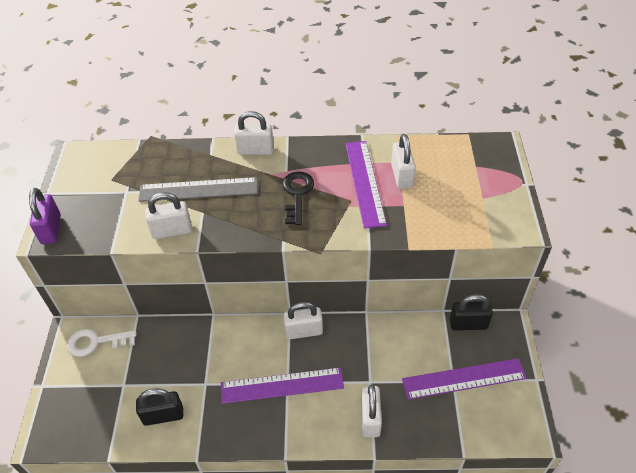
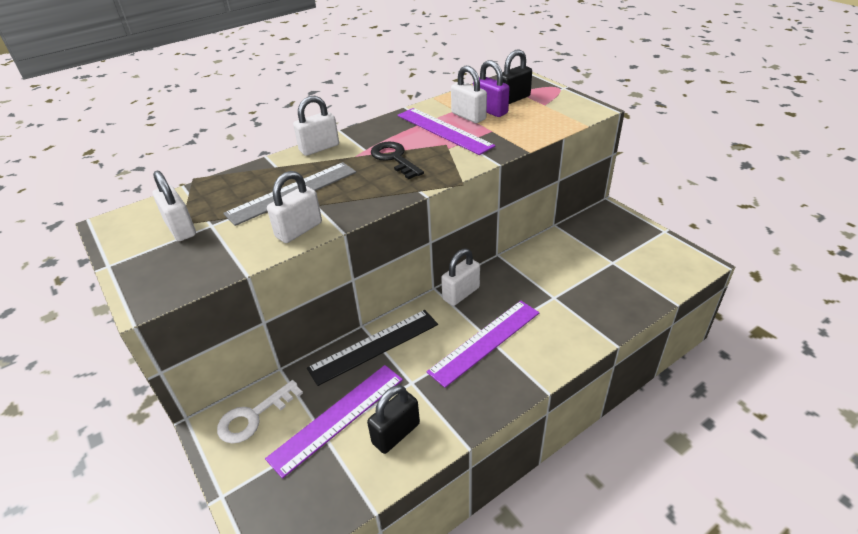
camera: 35 degrees left, 10 degrees down
(51, 229) = (147, 290): purple padlock -> purple padlock (490, 110)
(206, 337) = (374, 346): none -> black ruler
(370, 418) = (583, 321): white padlock -> white padlock (181, 228)
(464, 379) = (618, 257): purple ruler -> purple ruler (338, 417)
(468, 324) = (581, 223): black padlock -> black padlock (513, 99)

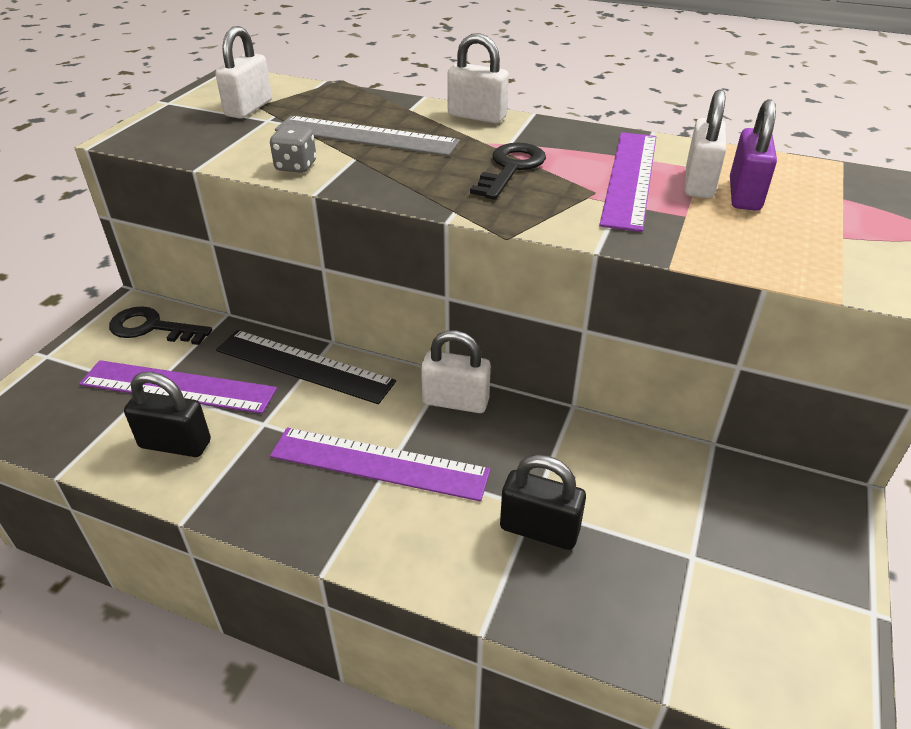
camera: 55 degrees right, 0 degrees up
(253, 416) = (152, 328): white key -> black key
(299, 230) = (296, 166): white padlock -> grey dice
(513, 99) = (814, 203): black padlock -> black padlock (539, 529)

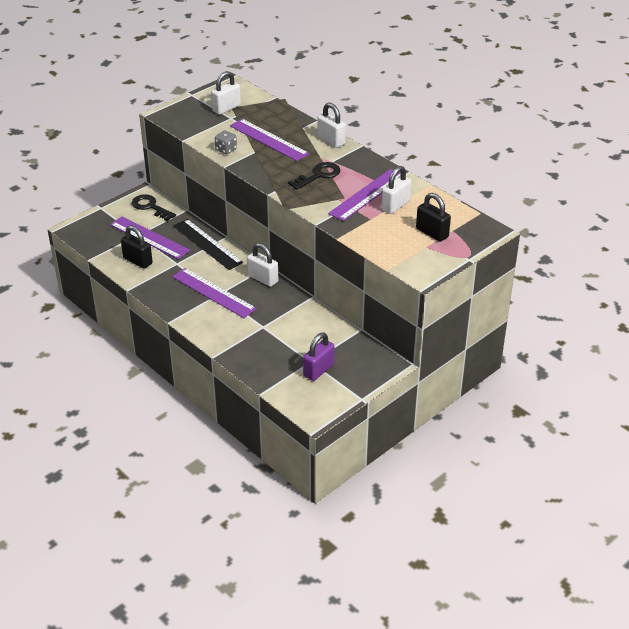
camera: 25 degrees right, 0 degrees up
(366, 136) = (269, 140): grey ruler -> purple ruler
(539, 529) = (259, 334): black padlock -> black padlock (432, 233)
(744, 195) = (409, 216): purple padlock -> purple padlock (318, 370)

